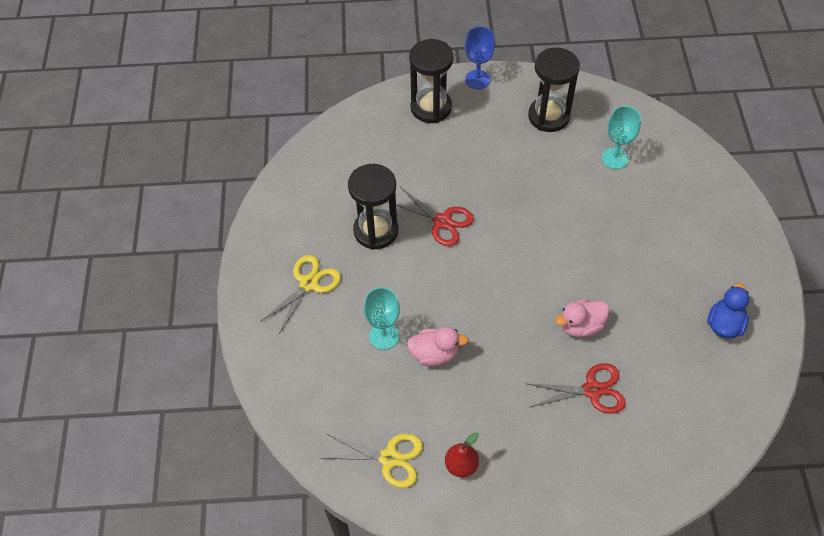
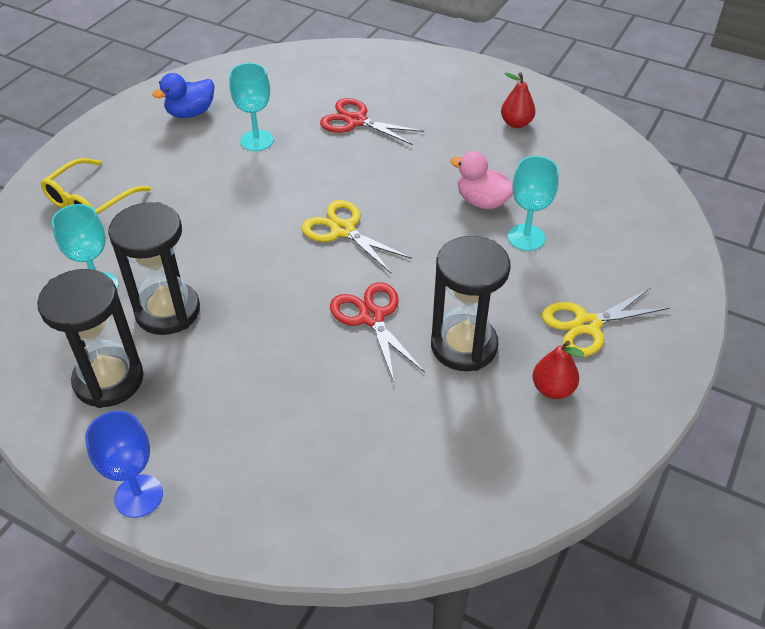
camera: 150 degrees left, 10 degrees down
(310, 230) = (553, 389): none -> red pear
(389, 458) = (580, 151): yellow scissors -> yellow scissors (343, 230)
(431, 107) = (251, 485): black hourglass -> black hourglass (167, 311)
(580, 326) = (318, 163): pink duck -> none
(645, 323) = (256, 141): none -> turquoise goblet
(693, 209) = (91, 201): none -> yellow glasses

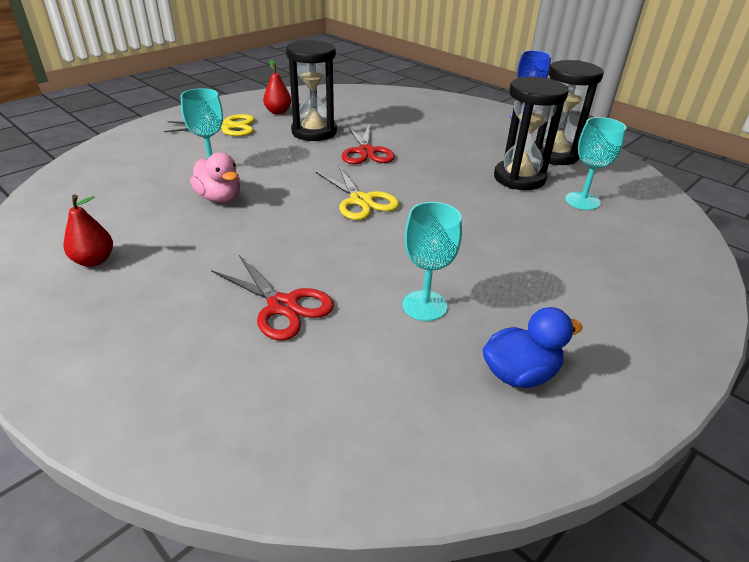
camera: 165 degrees left, 10 degrees down
(91, 201) = (623, 272): yellow glasses -> none

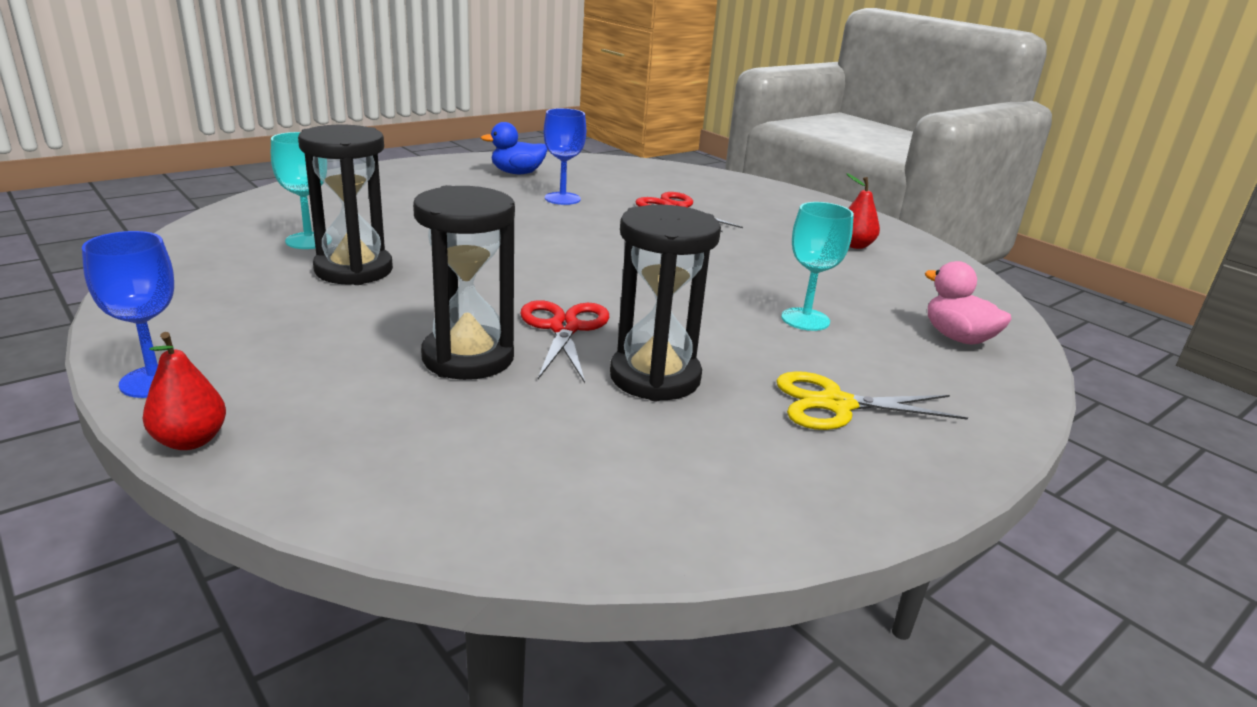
camera: 175 degrees left, 10 degrees down
(219, 198) = (771, 284): pink duck -> pink duck (957, 338)
(278, 112) = (744, 445): red pear -> red pear (190, 441)
(361, 201) = (593, 266): yellow scissors -> none
(424, 305) = (562, 198): turquoise goblet -> blue goblet
(554, 155) = (239, 296): black hourglass -> black hourglass (468, 358)

